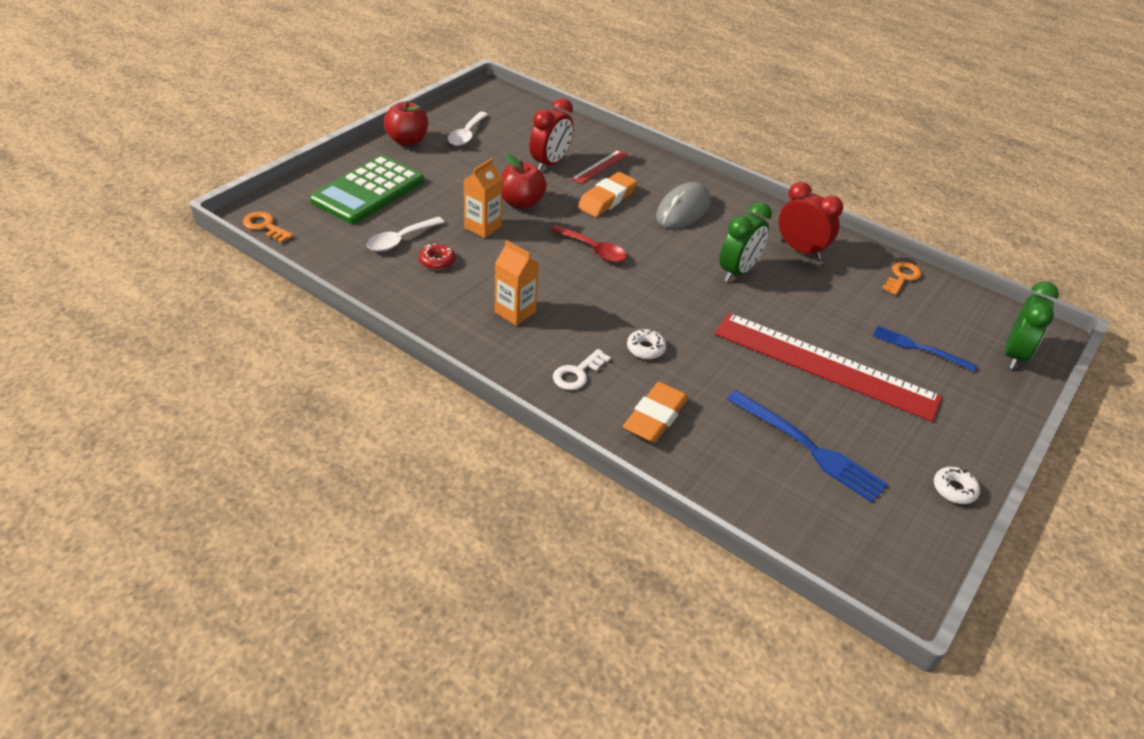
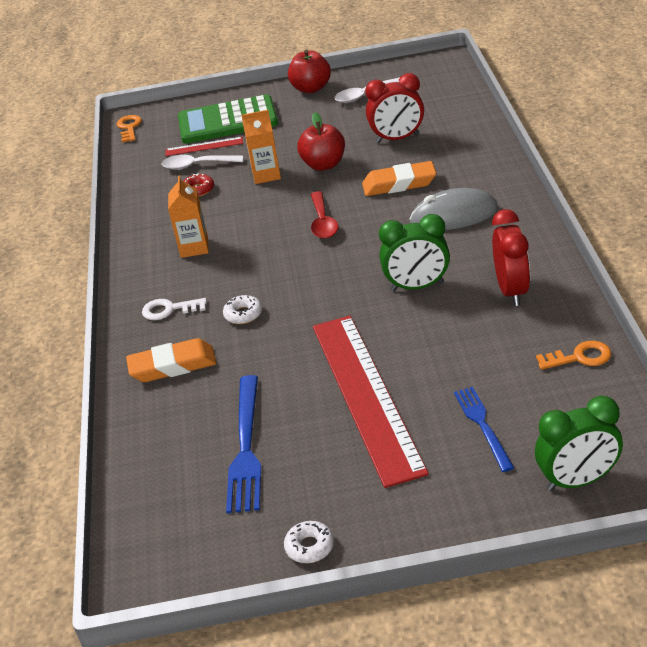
camera: 55 degrees right, 5 degrees down
(600, 166) = (437, 154): red ruler -> red ruler (204, 146)

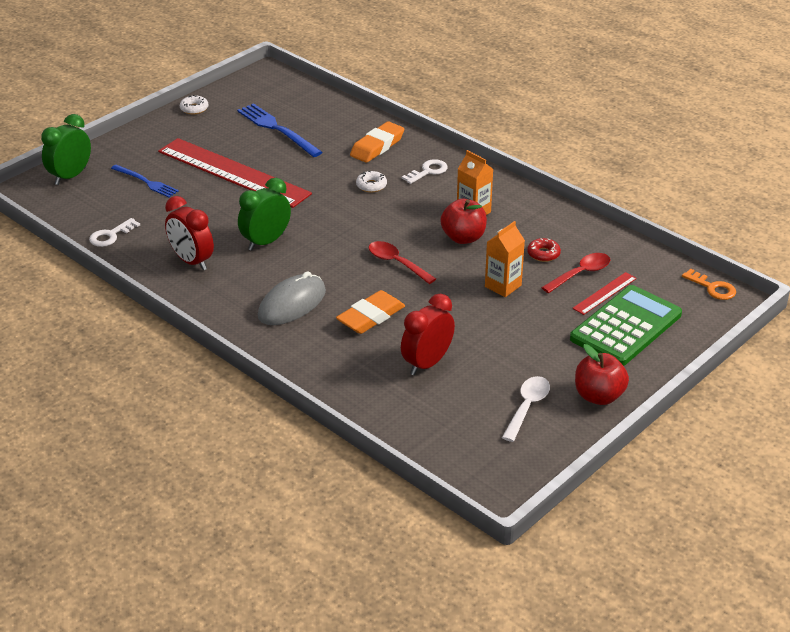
camera: 135 degrees right, 0 degrees up
(197, 165) = (581, 274): white spoon -> red spoon
(324, 165) = (463, 312): red apple -> red apple (463, 238)
(580, 357) = (111, 235): orange key -> white key

